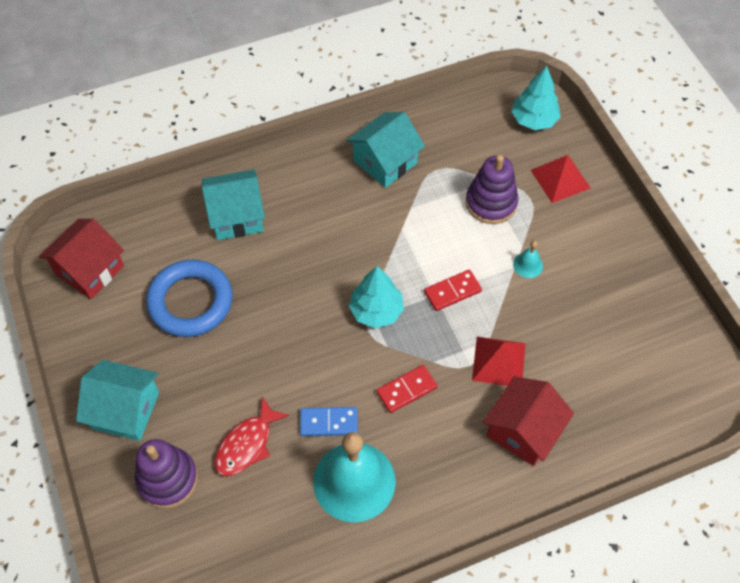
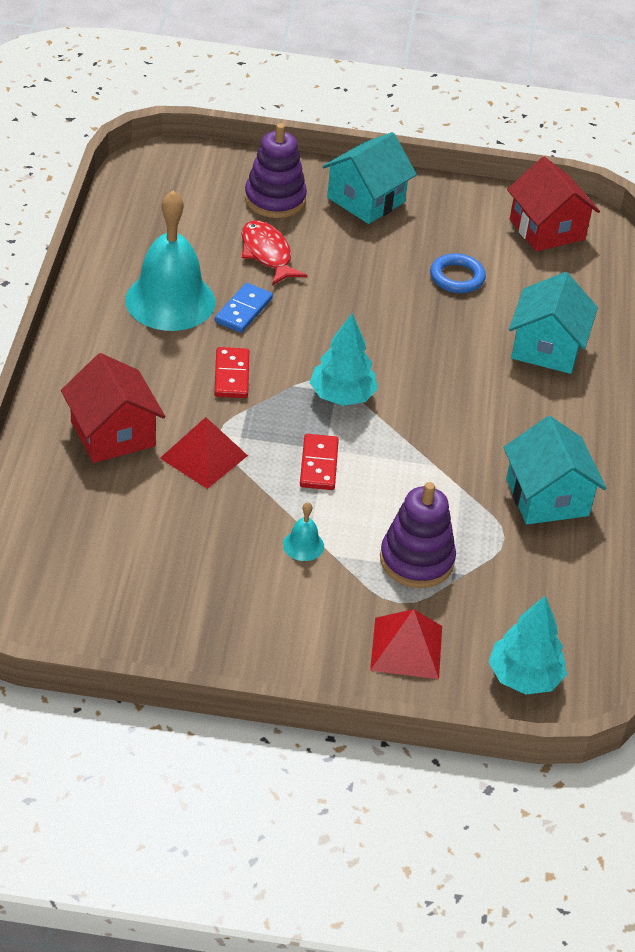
camera: 115 degrees right, 15 degrees down
(190, 301) = (457, 277): blue ring -> blue ring, size x0.56

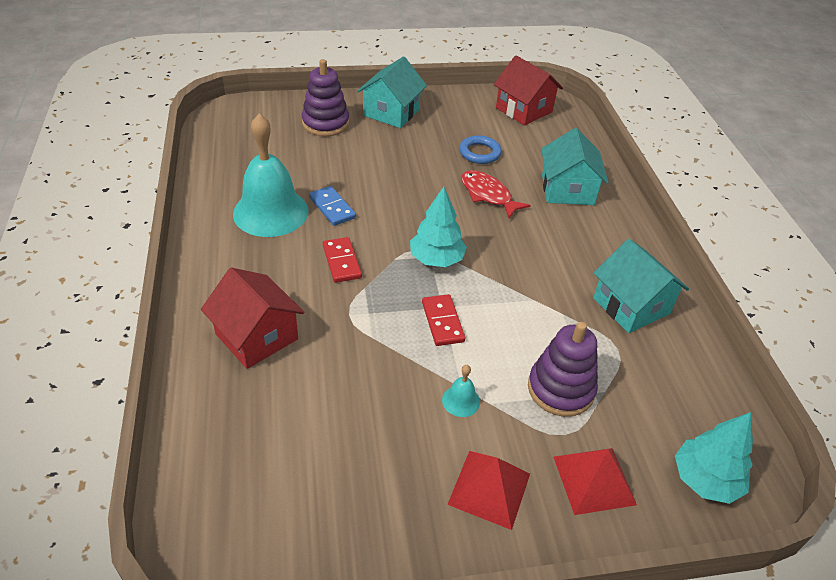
camera: 15 degrees left, 0 degrees up
(203, 456) = (343, 338): red pyramid -> red pyramid (489, 488)
(243, 310) = (332, 208): blue domino -> blue domino turned 45 degrees counterclockwise
(267, 254) = (334, 162): red fish -> red fish (488, 195)

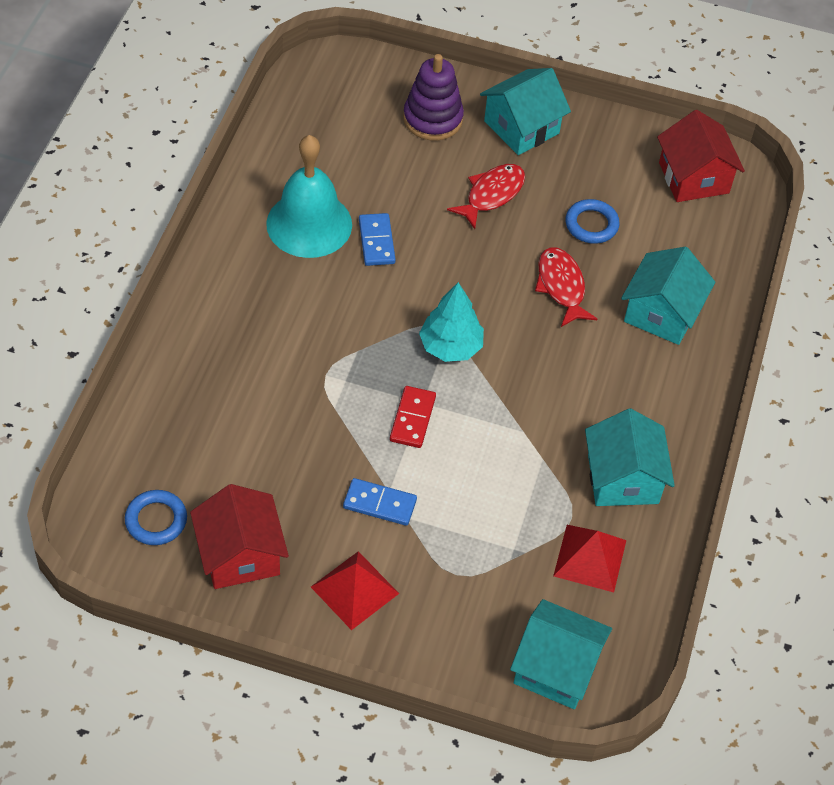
camera: 25 degrees right, 10 degrees up
(256, 336) = (227, 364): red house -> red house (240, 555)
(258, 505) = (156, 520): none -> blue ring
(342, 262) = (351, 312): red domino -> none
(398, 155) = (491, 195): none -> red fish
(461, 401) = (380, 503): turquoise bell -> blue domino
(560, 389) = (482, 532): purple stacking toy -> none
(594, 480) = (452, 623): red pyramid -> red pyramid (590, 558)
(705, 480) = (556, 668): turquoise tree -> turquoise house

